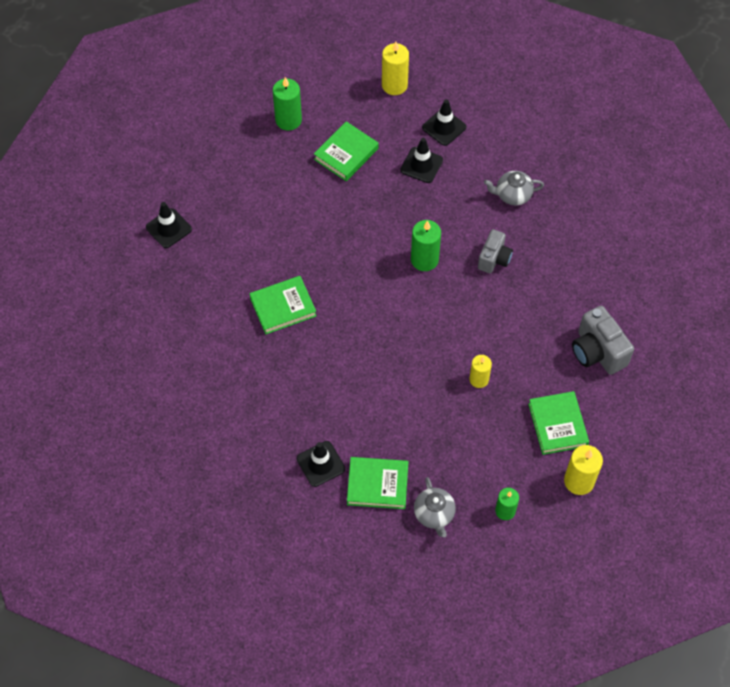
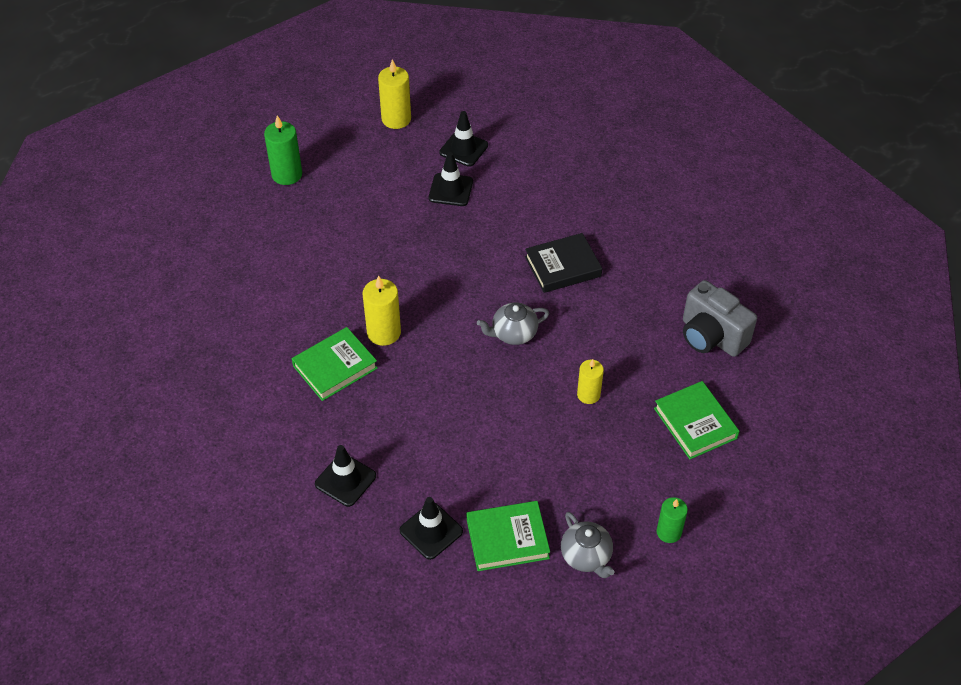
camera: 15 degrees left, 10 degrees down
(169, 228) = (175, 311): black traffic cone -> black traffic cone (345, 480)
(346, 154) = (362, 195): green book -> none
(424, 259) = (484, 283): green candle -> none
(494, 259) = (563, 266): grey camera -> black book
(512, 195) = (561, 199): grey teapot -> grey teapot (513, 334)
(579, 481) = (741, 479): yellow candle -> yellow candle (384, 332)

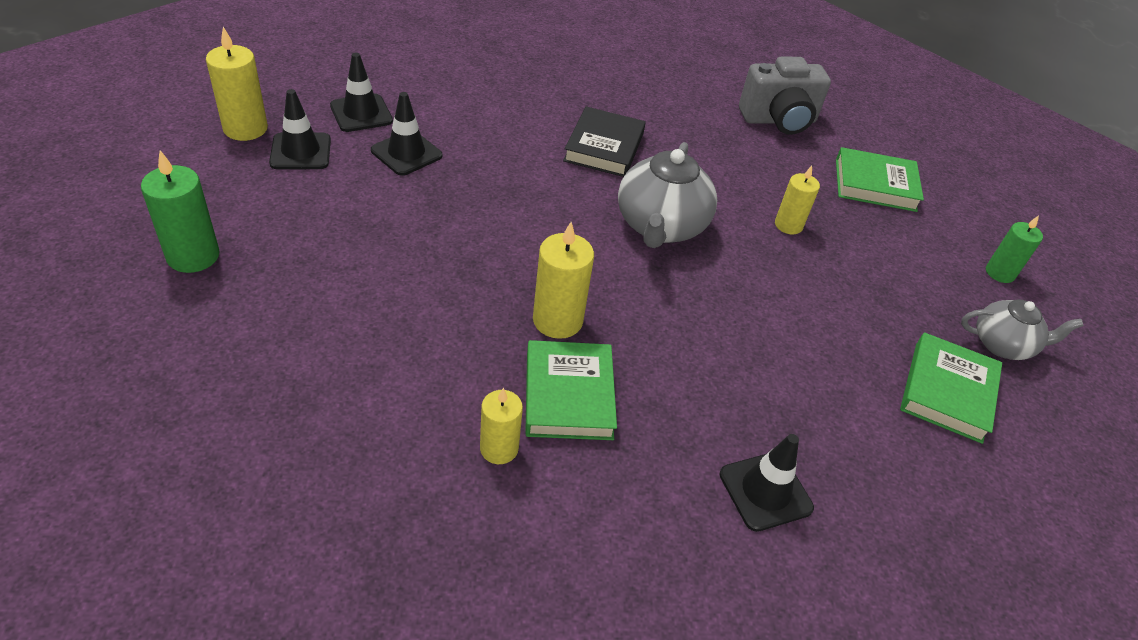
camera: 60 degrees left, 5 degrees down
(276, 360) = (499, 448): none -> yellow candle
(431, 531) = (899, 452): black traffic cone -> black traffic cone (300, 152)
(513, 334) = (660, 226): grey teapot -> grey teapot, size x1.61

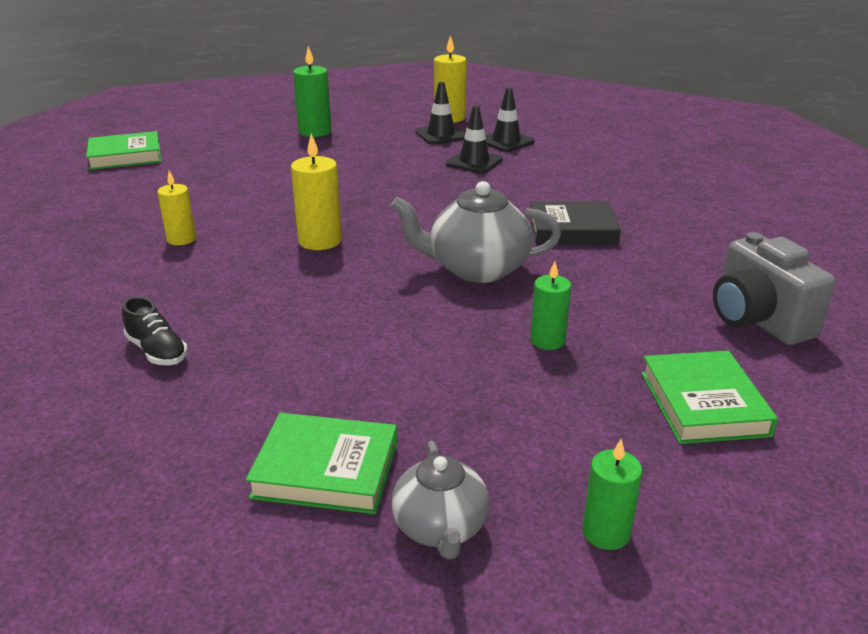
camera: 80 degrees right, 15 degrees down
(568, 395) = (240, 255): green book -> green book (125, 156)
(765, 491) = (157, 351): black traffic cone -> black shoe
(788, 225) = (547, 340): yellow candle -> green candle

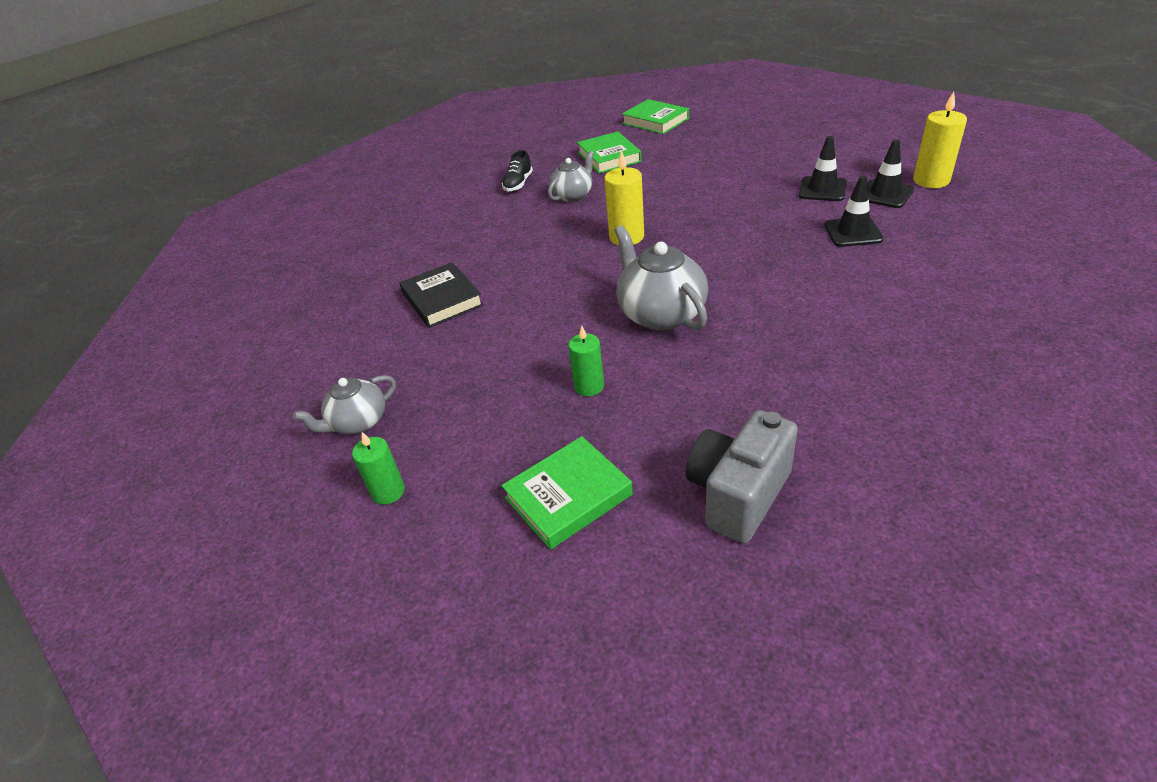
camera: 65 degrees right, 10 degrees up
(157, 351) = (449, 255): black shoe -> black shoe (518, 184)
(181, 239) = (573, 195): yellow candle -> grey teapot
(315, 132) = (797, 149): green candle -> none
(326, 470) = (384, 360): green book -> green book (609, 157)
(506, 141) = (927, 227): black traffic cone -> black traffic cone (822, 189)
(572, 229) = (788, 331): black book -> black book (442, 299)

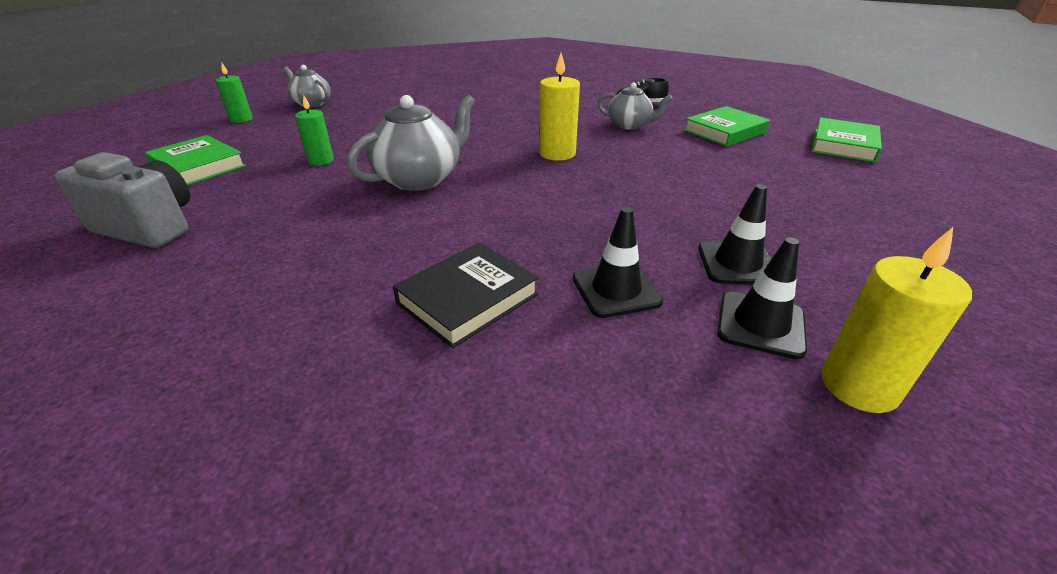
camera: 70 degrees right, 5 degrees down
(442, 299) = (447, 104): black book -> black book (468, 299)

